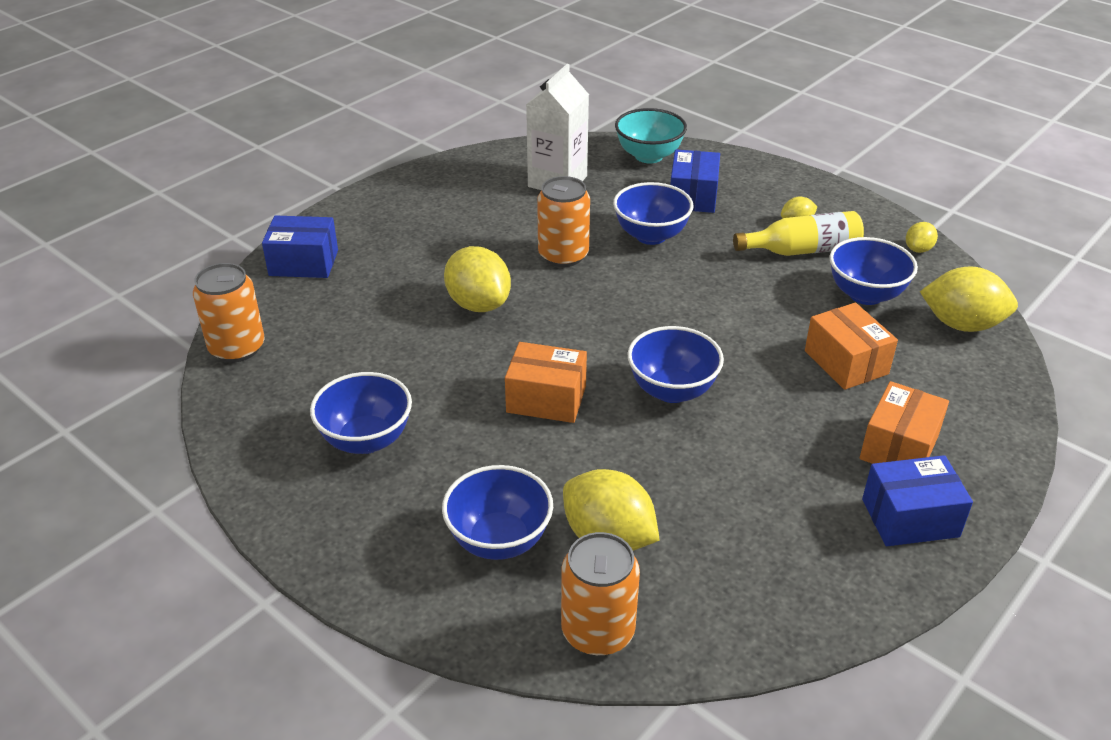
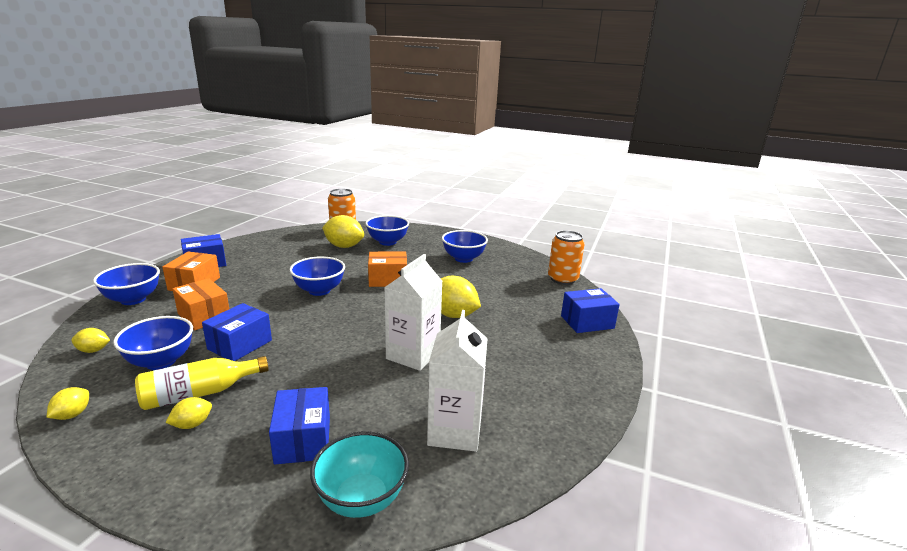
camera: 160 degrees right, 15 degrees down
(563, 255) = (413, 355): orange can -> white carton
(651, 235) = (344, 384): blue bowl -> blue bowl (133, 299)
(777, 303) = (240, 345): none -> blue box
(961, 324) = (93, 350): yellow lemon -> yellow lemon, size x0.51

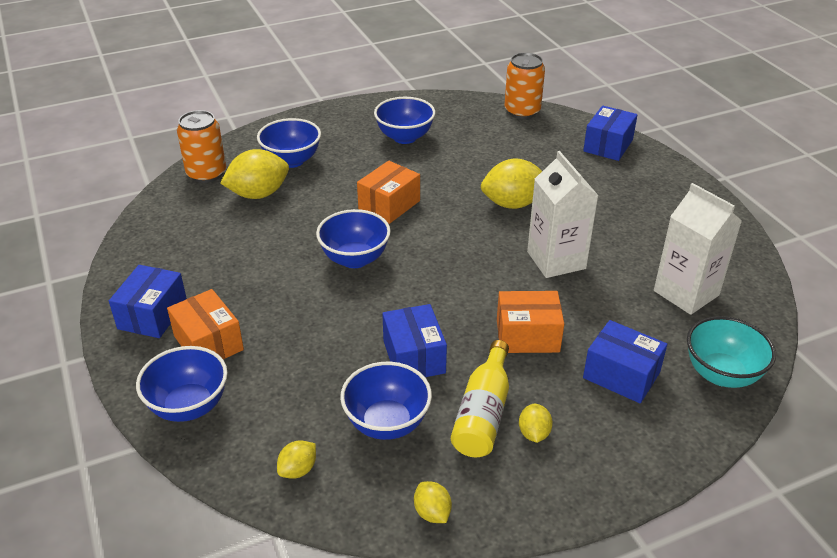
camera: 45 degrees left, 15 degrees up
(204, 316) = (312, 361): orange box -> orange box (527, 335)

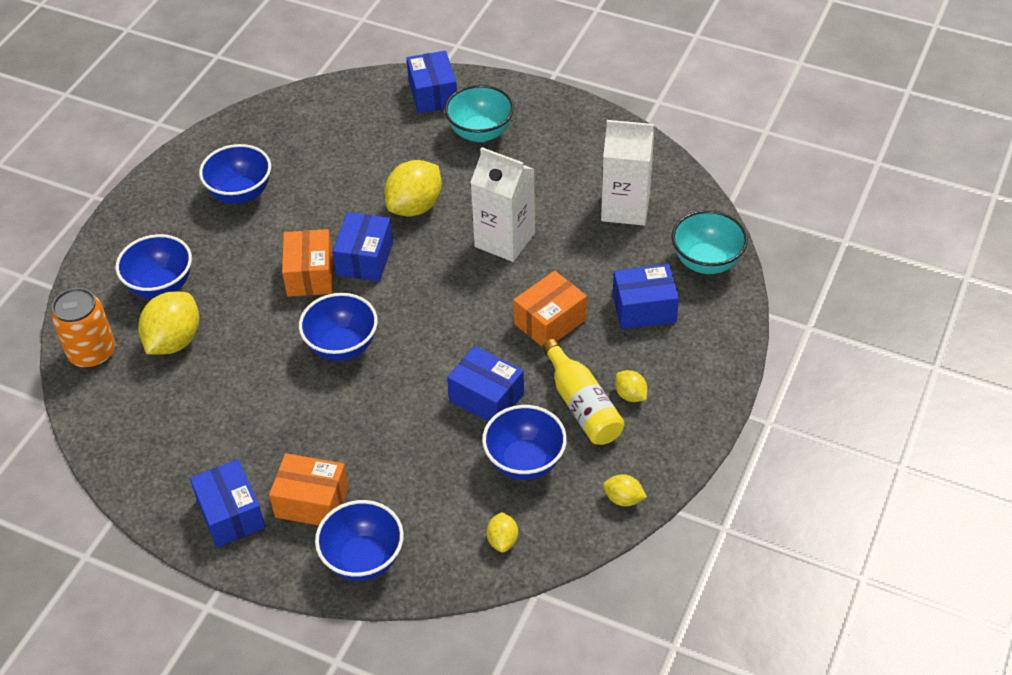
camera: 40 degrees left, 10 degrees up
(438, 216) = (365, 259): none -> blue box
(522, 111) = (318, 98): orange can -> none
(617, 184) = (480, 132): none -> turquoise bowl

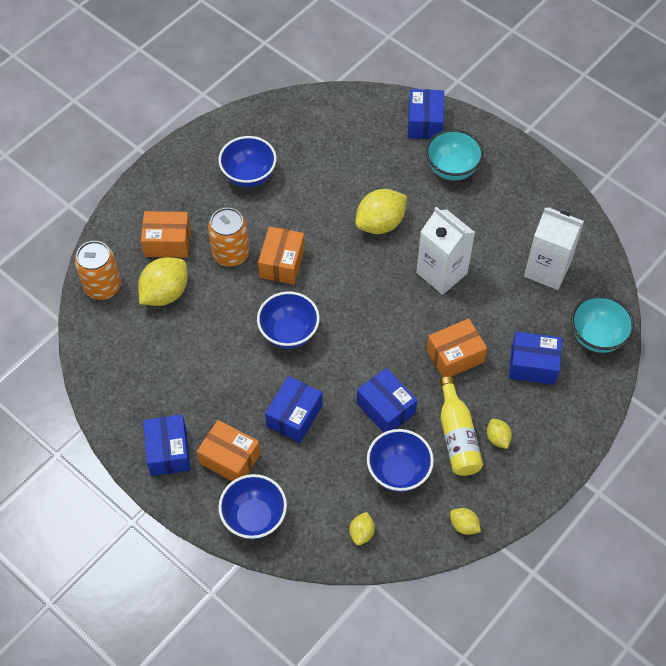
camera: 15 degrees right, 10 degrees up
(161, 286) = (167, 242): blue bowl -> orange box
(244, 280) = (231, 254): none -> orange can
(365, 259) = (328, 260): blue box -> blue box (294, 416)

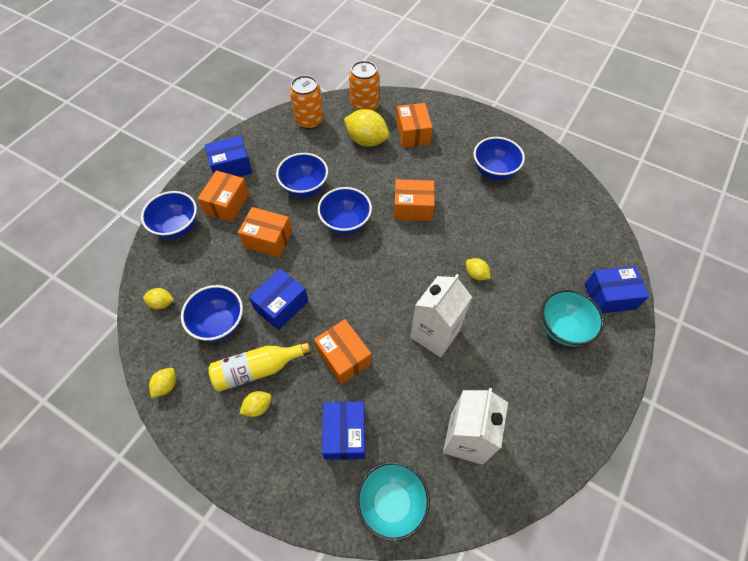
camera: 80 degrees right, 0 degrees up
(225, 370) = (305, 188): none -> blue bowl
(231, 254) = (413, 173): orange can -> orange can (309, 121)
(294, 416) = (268, 239): blue box -> orange box
(380, 223) = (476, 274): yellow lemon -> yellow lemon, size x0.51

